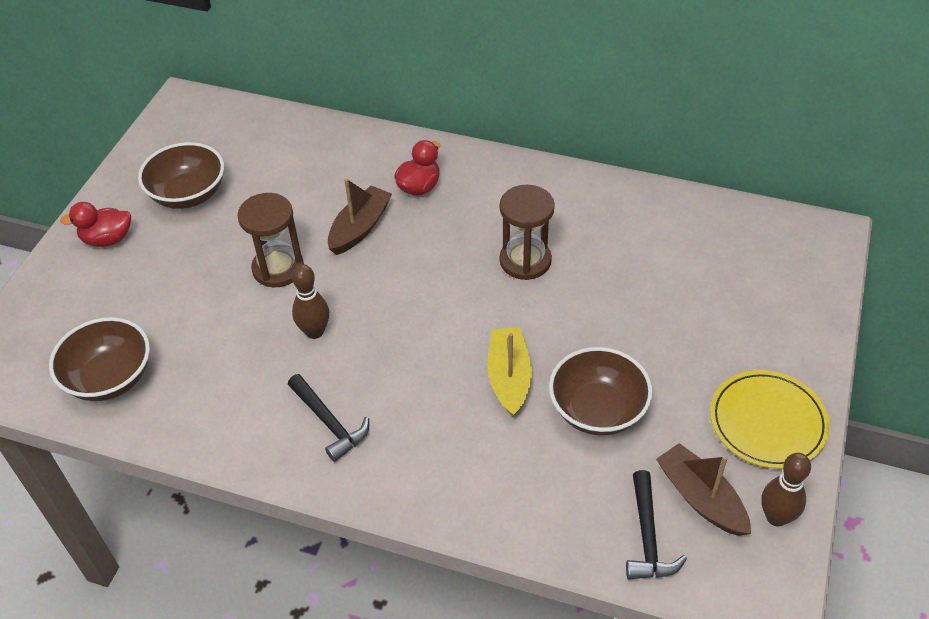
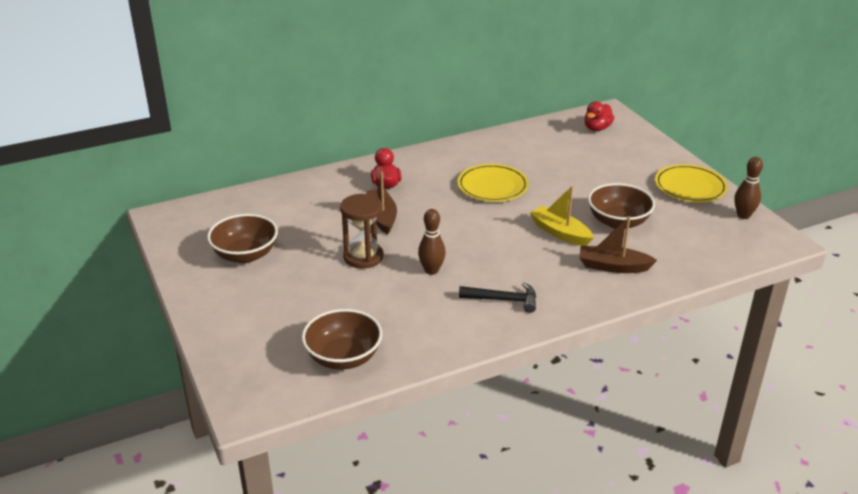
camera: 45 degrees left, 15 degrees down
(107, 239) = (225, 301): red duck -> red duck (597, 128)
(525, 261) = (492, 186): brown hourglass -> yellow plate
(648, 537) = (710, 252): black hammer -> none
(701, 498) = (707, 226): brown boat -> brown boat (613, 266)

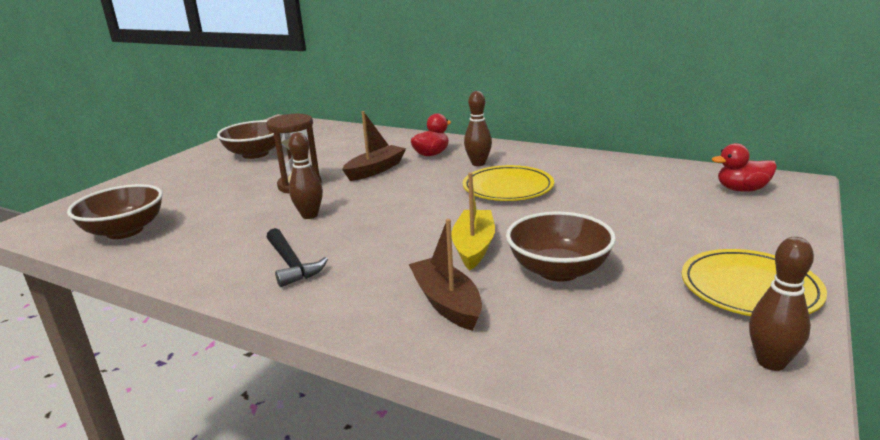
camera: 55 degrees right, 10 degrees down
(434, 177) = (478, 164): none -> brown bowling pin

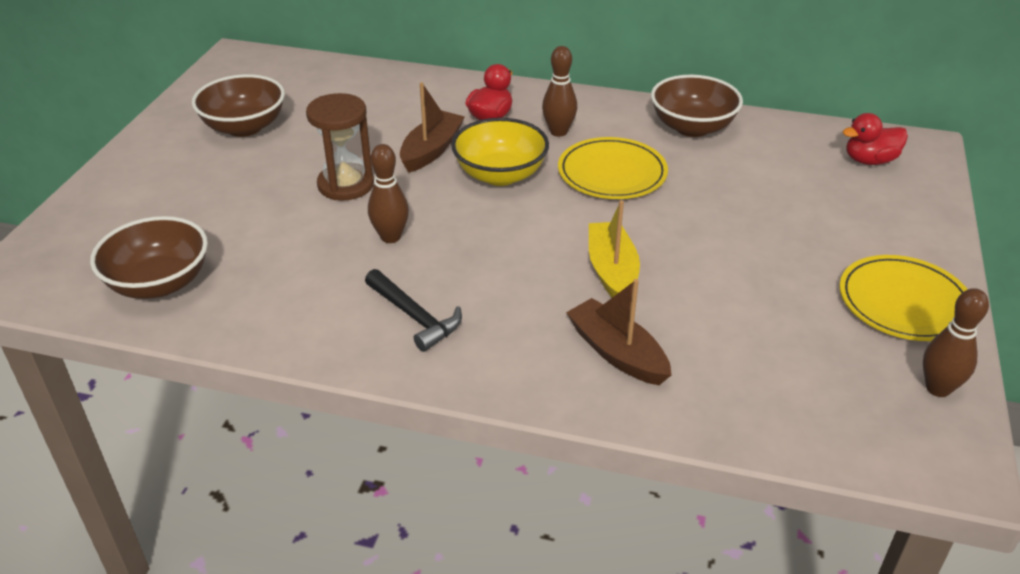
camera: 15 degrees left, 15 degrees up
(418, 185) = (500, 175): none -> yellow bowl
(558, 270) = (715, 297): brown bowl -> brown bowl (692, 127)

